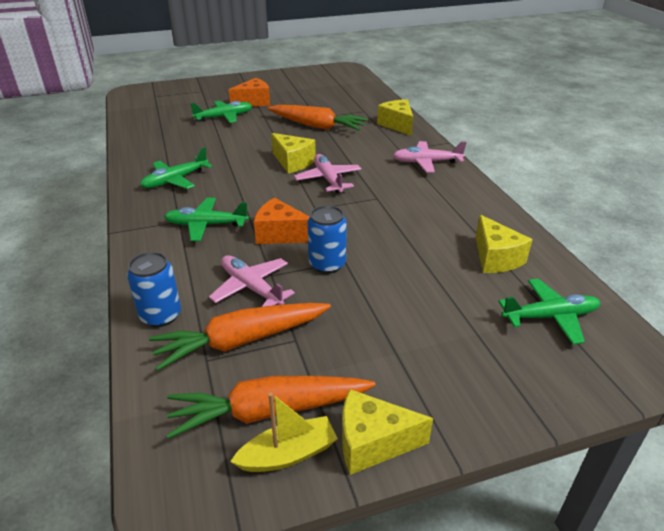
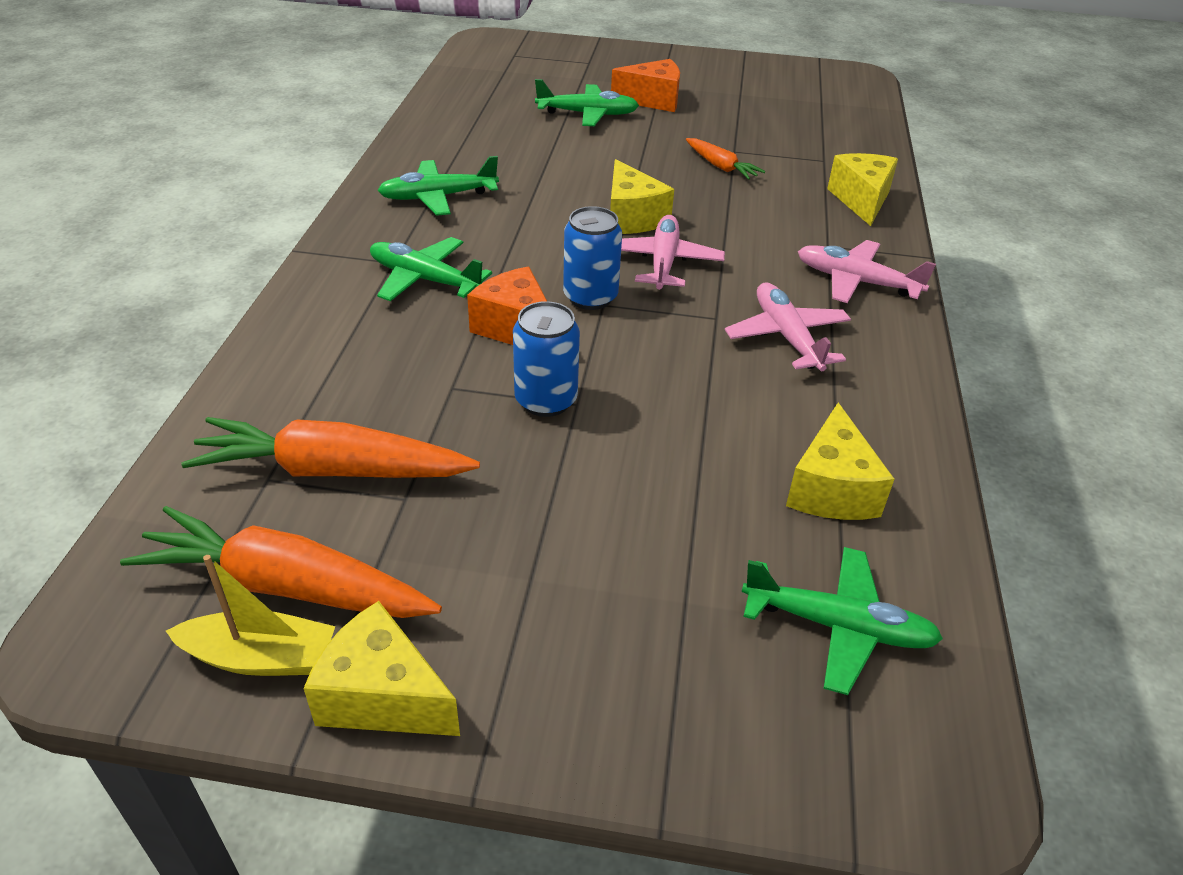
camera: 25 degrees right, 5 degrees up
(161, 315) = (262, 393): blue can -> blue can (590, 297)
(251, 287) = (409, 396): pink plane -> pink plane (786, 336)
(317, 126) = (720, 166): orange carrot -> orange carrot, size x0.53

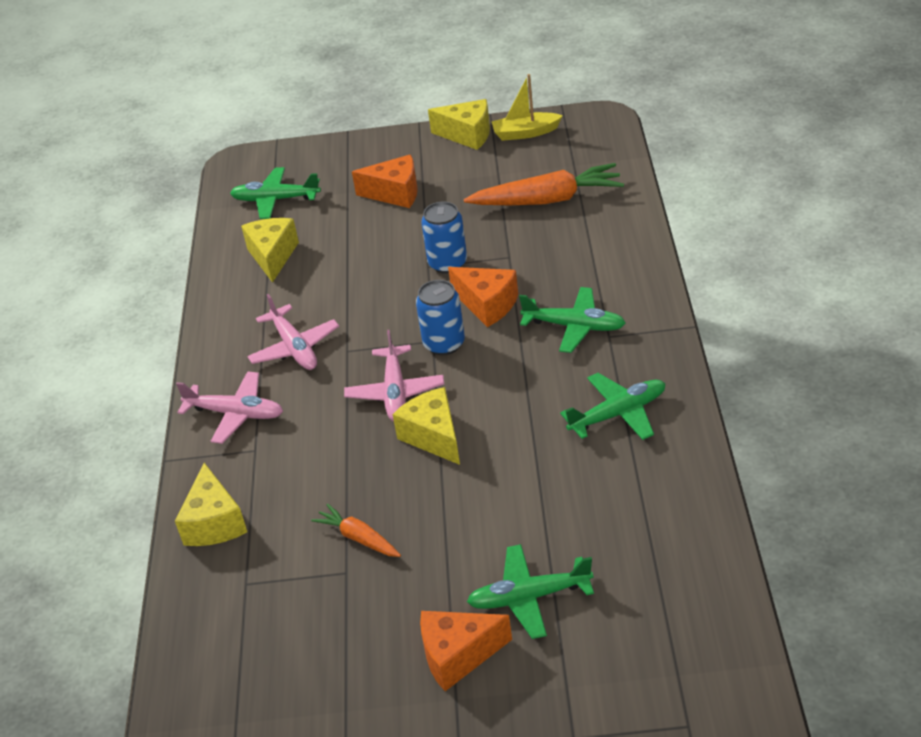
camera: 175 degrees right, 0 degrees up
(286, 586) = (533, 154): orange carrot -> none
(591, 567) = (395, 193): none -> orange cheese

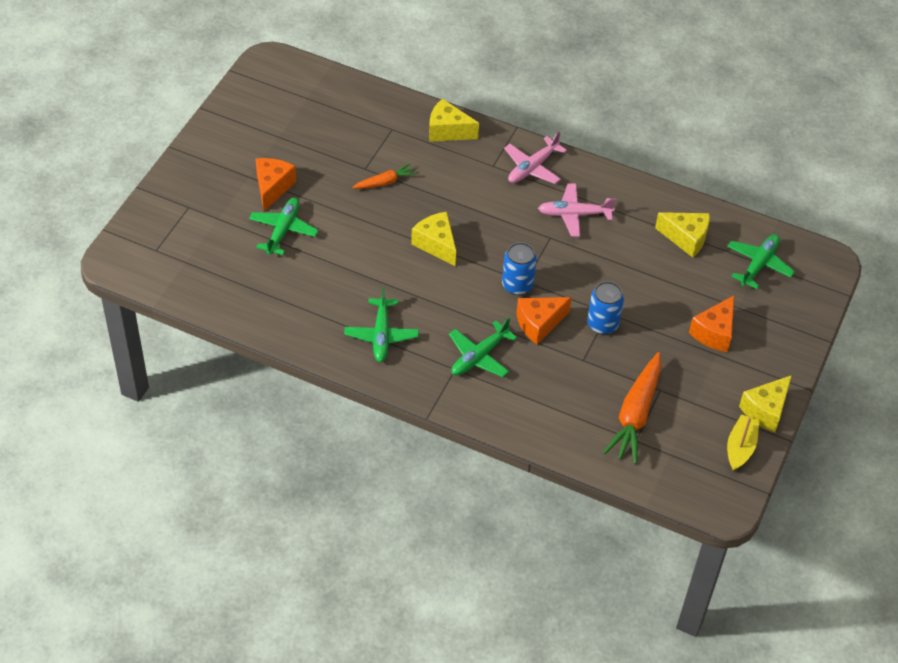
camera: 110 degrees right, 10 degrees up
(395, 392) = (490, 243): pink plane -> none
(433, 436) = (436, 244): yellow cheese -> yellow cheese turned 120 degrees counterclockwise

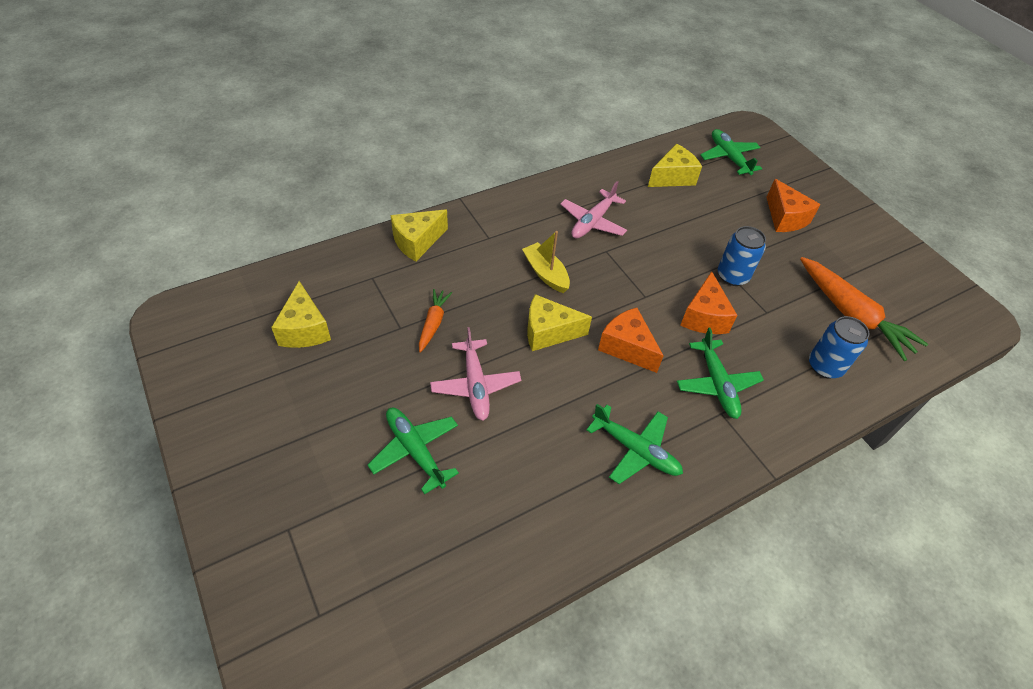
camera: 55 degrees left, 0 degrees up
(272, 188) = (345, 423): orange cheese -> orange cheese (627, 347)
(517, 285) = (646, 304): blue can -> blue can (825, 366)
(532, 168) = (516, 215): pink plane -> pink plane (475, 385)
(740, 447) = (920, 272): yellow boat -> yellow boat (545, 273)
(765, 410) = (885, 236): yellow cheese -> yellow cheese (304, 329)

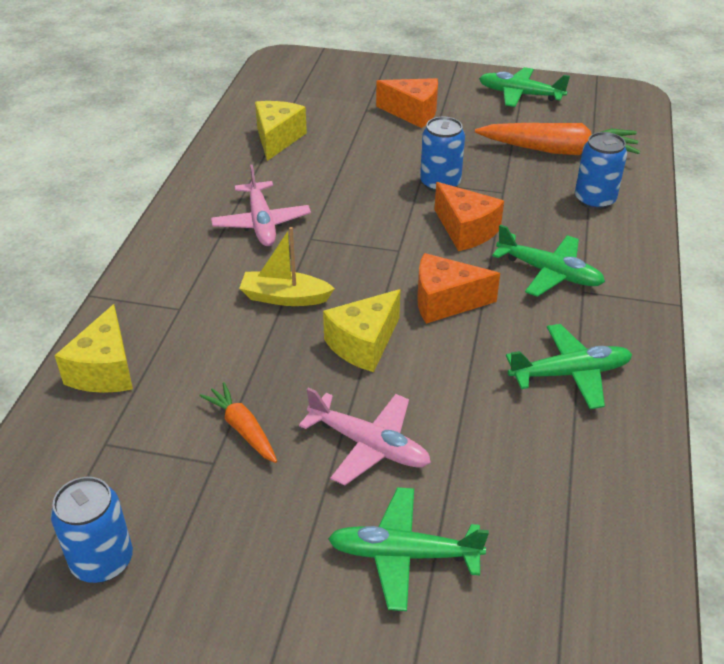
camera: 45 degrees left, 10 degrees down
(304, 329) = (102, 561): yellow cheese -> blue can
(729, 157) = (301, 94): green plane -> green plane (520, 94)

